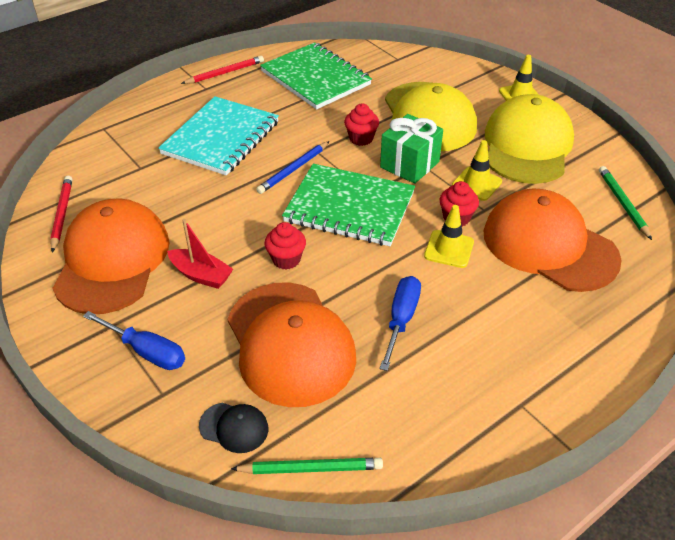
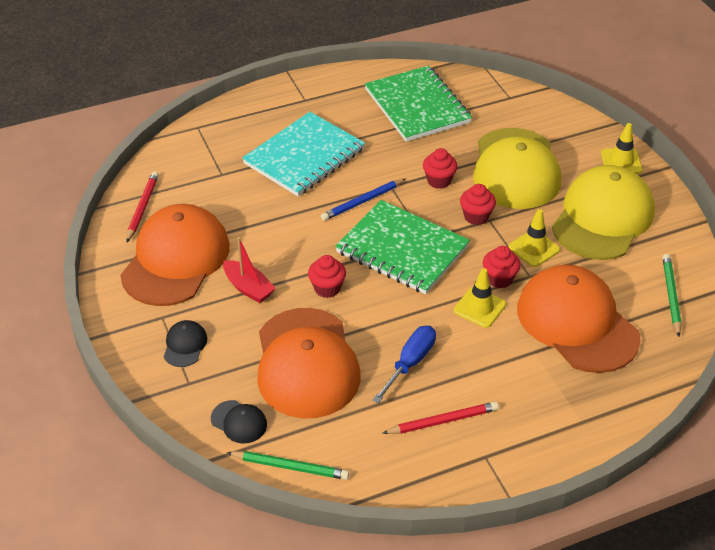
camera: 15 degrees right, 0 degrees up
(146, 351) = (185, 345): blue screwdriver -> black cap
(225, 73) = (329, 85): red pencil -> red pencil (443, 421)
(409, 164) = (476, 216): green gift -> red cupcake

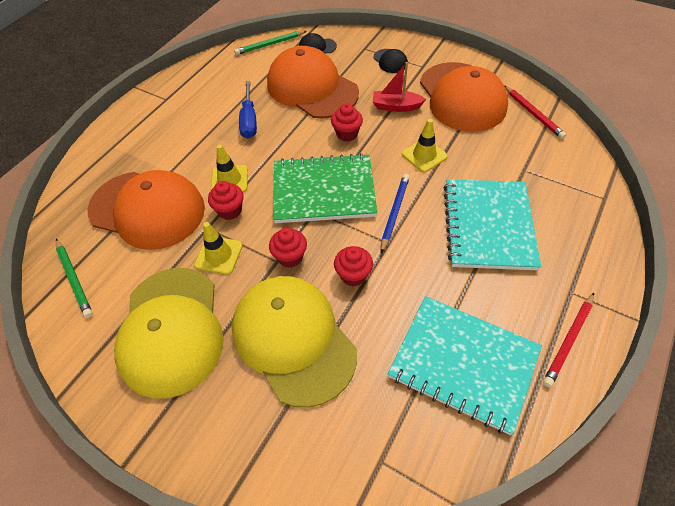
camera: 145 degrees right, 10 degrees up
(417, 106) = (463, 363): green notebook -> turquoise notebook
(443, 421) = (203, 102): red pencil -> red pencil (568, 341)
(621, 161) = (185, 432): yellow traffic cone -> yellow traffic cone (424, 155)

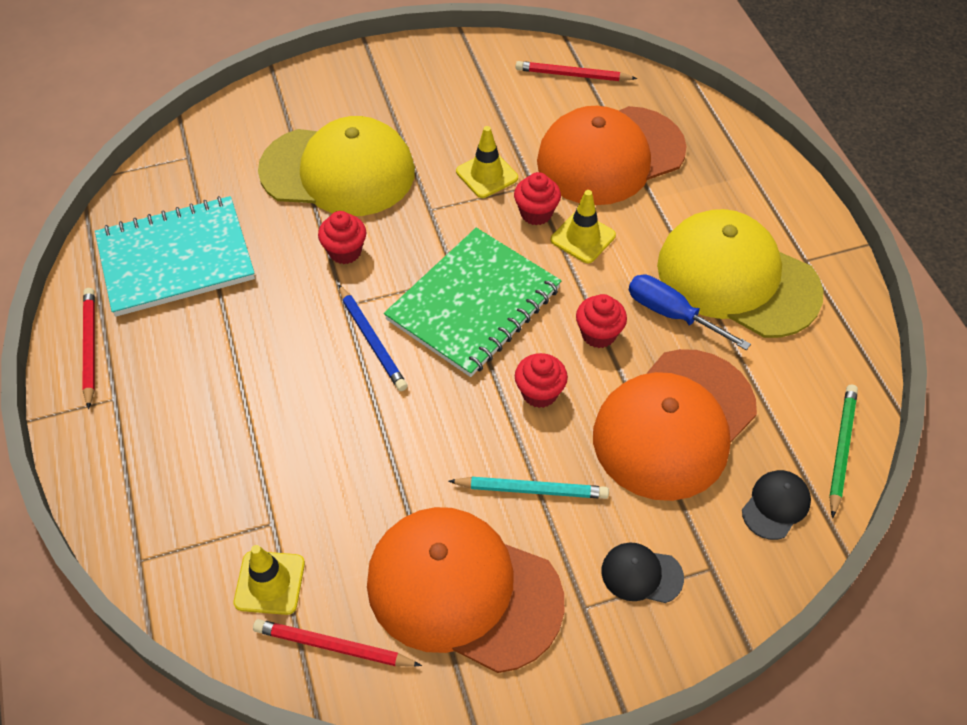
camera: 130 degrees right, 0 degrees up
(74, 279) = (572, 75): green pencil -> red pencil
(171, 330) = (442, 107): yellow cap -> yellow cap (737, 278)
(290, 257) = (422, 221): red cupcake -> red cupcake (598, 334)
(312, 88) = (674, 424): orange cap -> orange cap turned 135 degrees clockwise
(396, 106) = (532, 489): red boat -> turquoise pencil
(424, 155) = (414, 440): yellow traffic cone -> yellow traffic cone (269, 583)
(488, 225) = (256, 406): turquoise notebook -> none

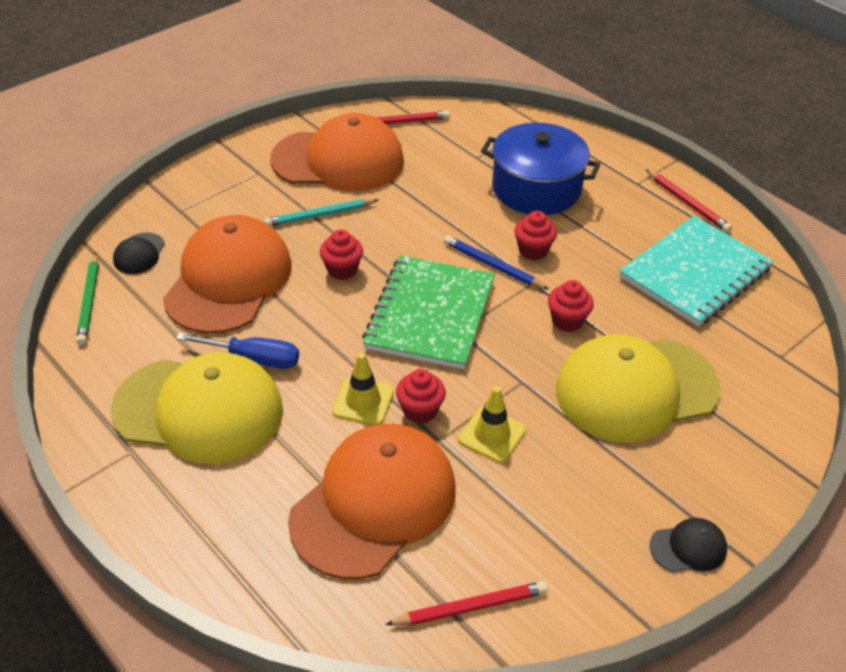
camera: 155 degrees right, 10 degrees down
(240, 436) = (536, 188): none -> blue pot
(269, 583) = (456, 134): yellow traffic cone -> none
(598, 334) = (313, 324): red cupcake -> red cupcake (533, 251)
(641, 574) = (227, 195): black cap -> black cap (688, 547)

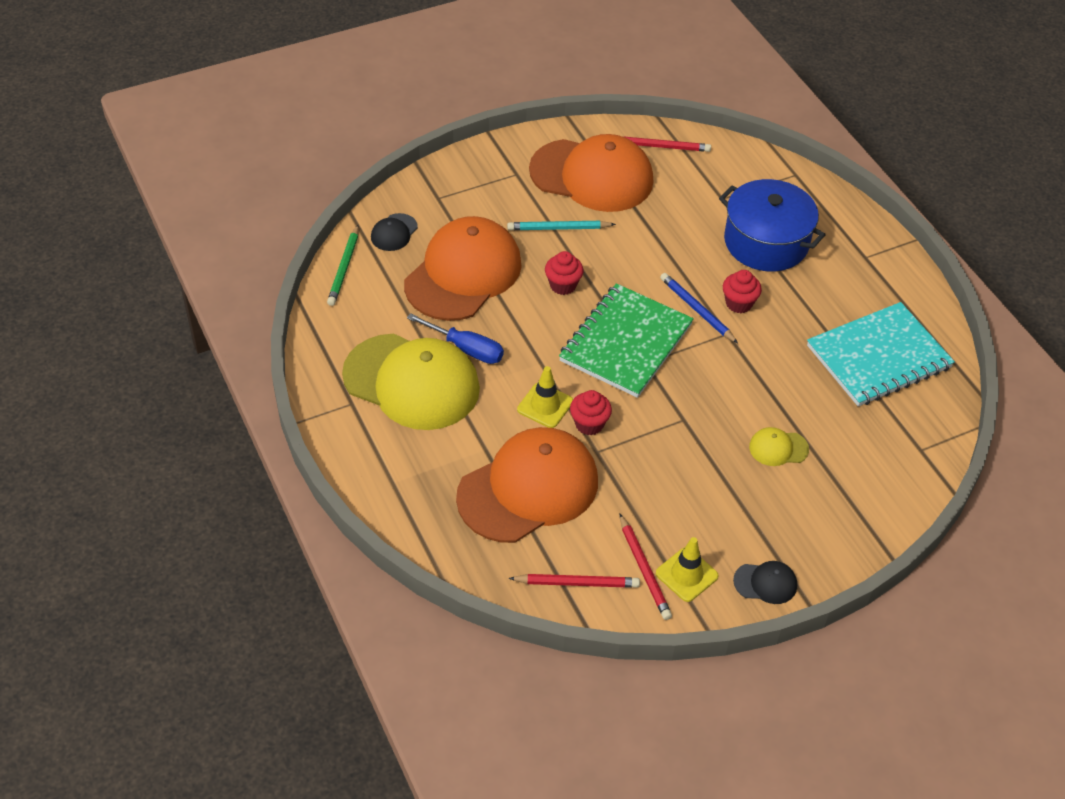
camera: 15 degrees right, 5 degrees up
(492, 435) = (641, 457): yellow traffic cone -> yellow traffic cone (686, 575)
(567, 321) = (743, 375): red cupcake -> none
(636, 389) = (778, 448): yellow cap -> yellow cap, size x0.41
(687, 203) = (904, 287): red pencil -> red pencil (644, 569)

